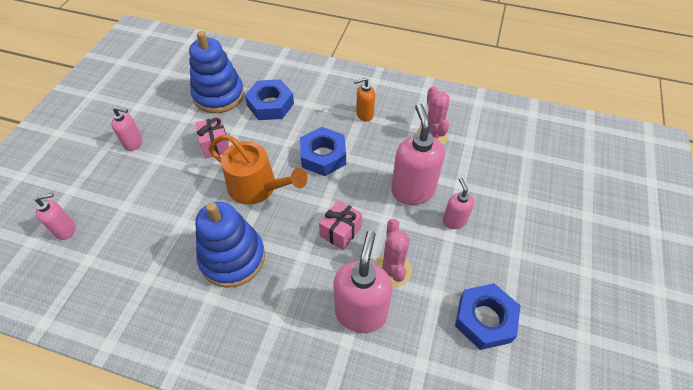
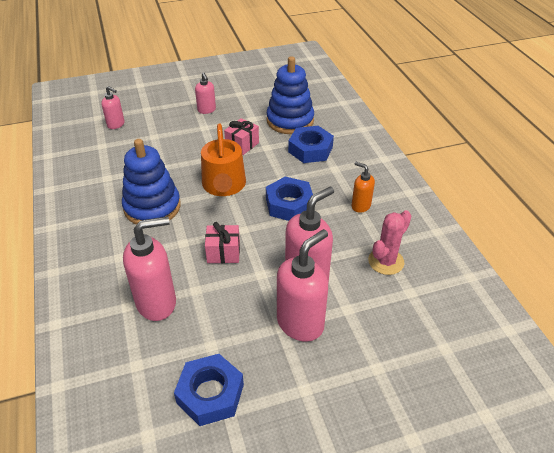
camera: 55 degrees right, 10 degrees down
(392, 270) = (212, 303): pink cactus -> none
(454, 221) = (300, 323): pink soap dispenser -> pink soap dispenser, size x1.85

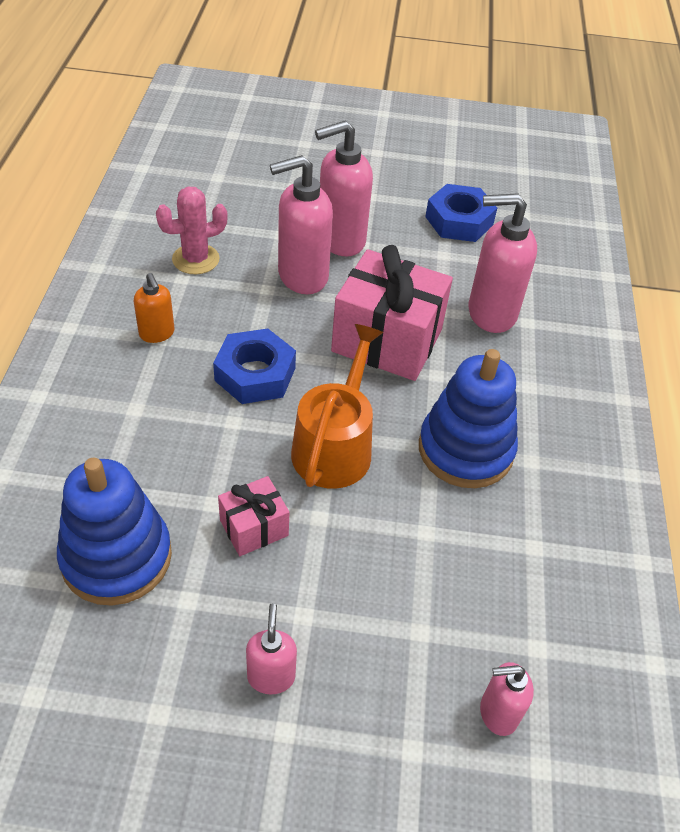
camera: 160 degrees left, 5 degrees up
(116, 124) = (497, 713): pink soap dispenser -> pink soap dispenser turned 60 degrees counterclockwise
(223, 252) = (387, 341): pink gift -> pink gift, size x2.00
(310, 149) = (140, 464): blue nut -> none

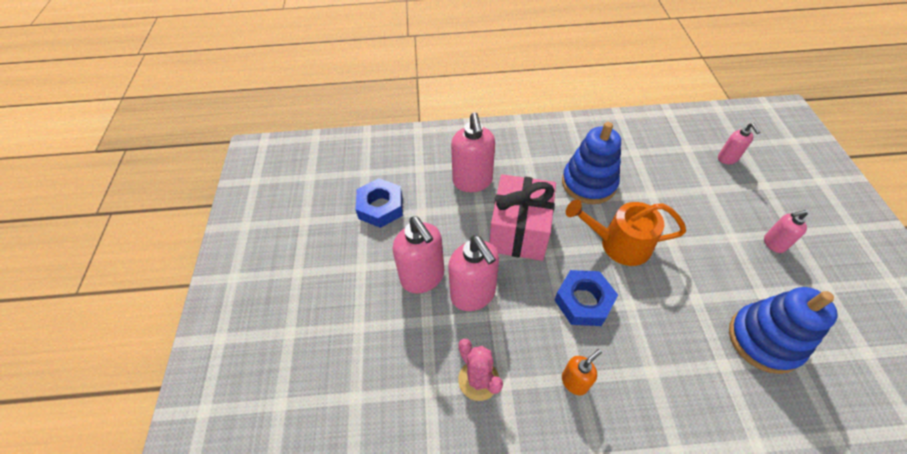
camera: 95 degrees left, 5 degrees up
(254, 528) = (698, 272): pink gift -> none

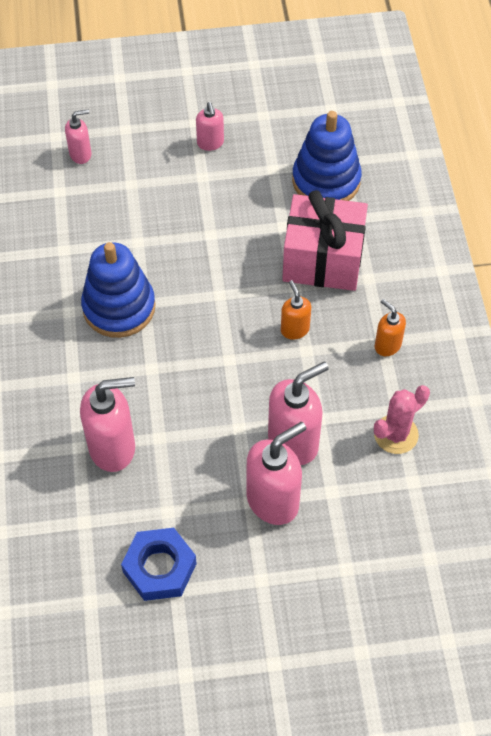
camera: 95 degrees left, 5 degrees up
(519, 231) = (199, 390): pink gift -> pink gift (323, 260)
(583, 301) = (294, 329): blue nut -> orange soap dispenser
(619, 244) = (215, 286): orange watering can -> none

